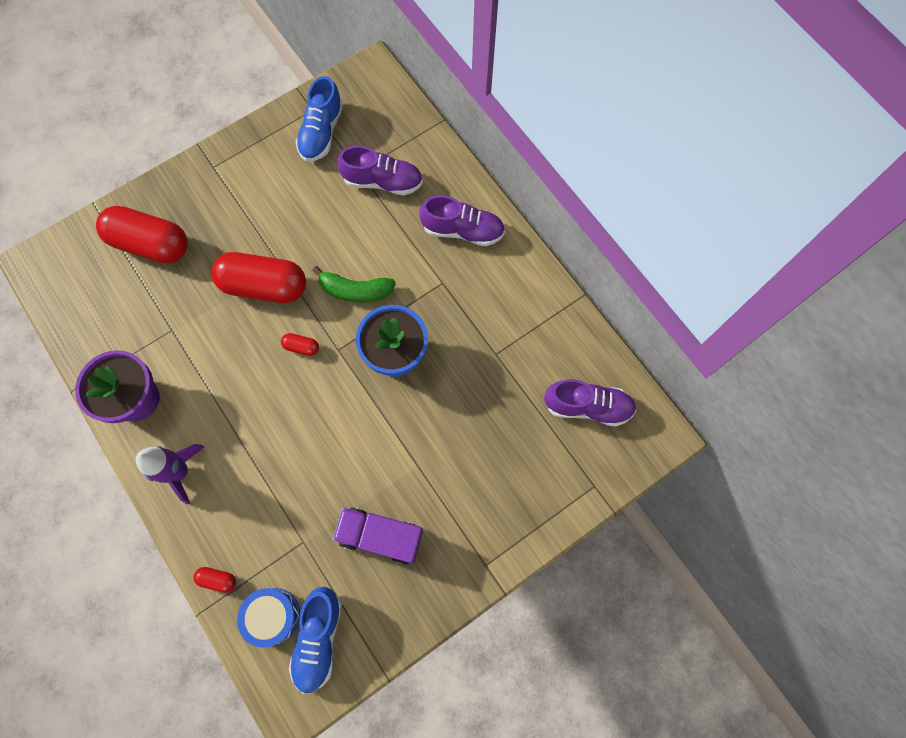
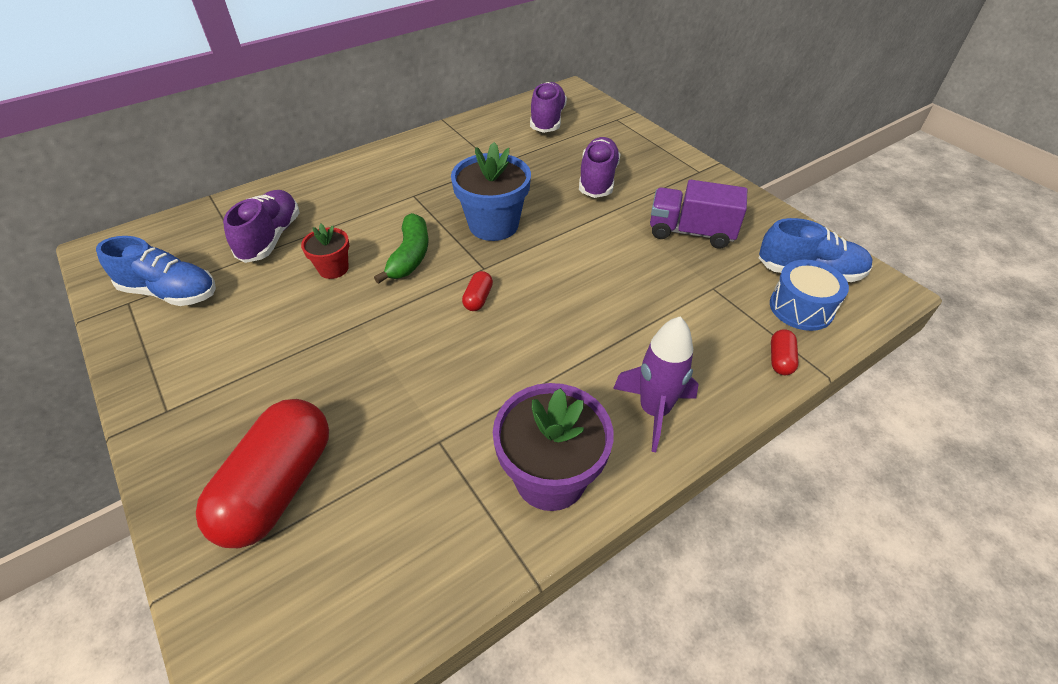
camera: 90 degrees left, 25 degrees down
(264, 286) = (386, 338): red capsule -> none
(342, 235) = (333, 269): none -> red flower pot
(380, 536) = (691, 232): purple truck -> purple truck turned 90 degrees clockwise
(462, 230) = (355, 182): purple shoe -> purple shoe (598, 180)

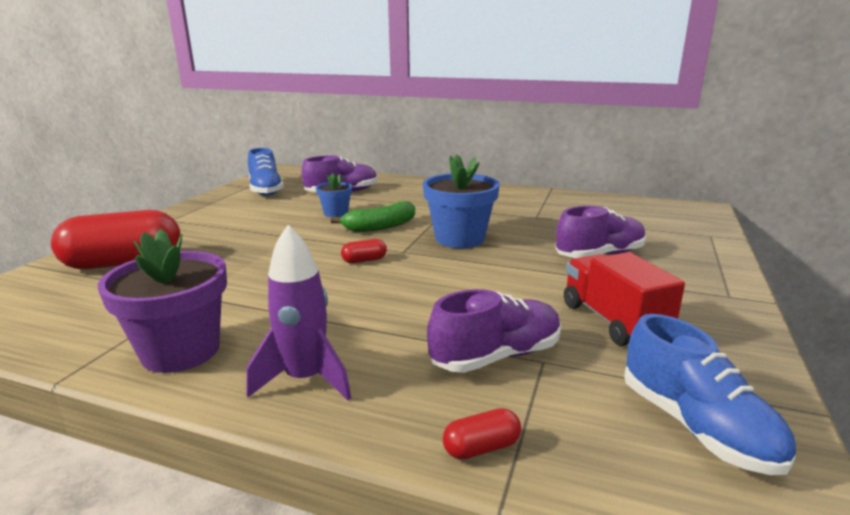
camera: 55 degrees right, 25 degrees down
(333, 269) = (336, 213): red flower pot -> blue flower pot
(547, 120) = (636, 213): purple shoe -> purple shoe (496, 356)
(691, 232) = (613, 321): purple truck -> red truck
(801, 308) = (609, 439): blue drum -> none

